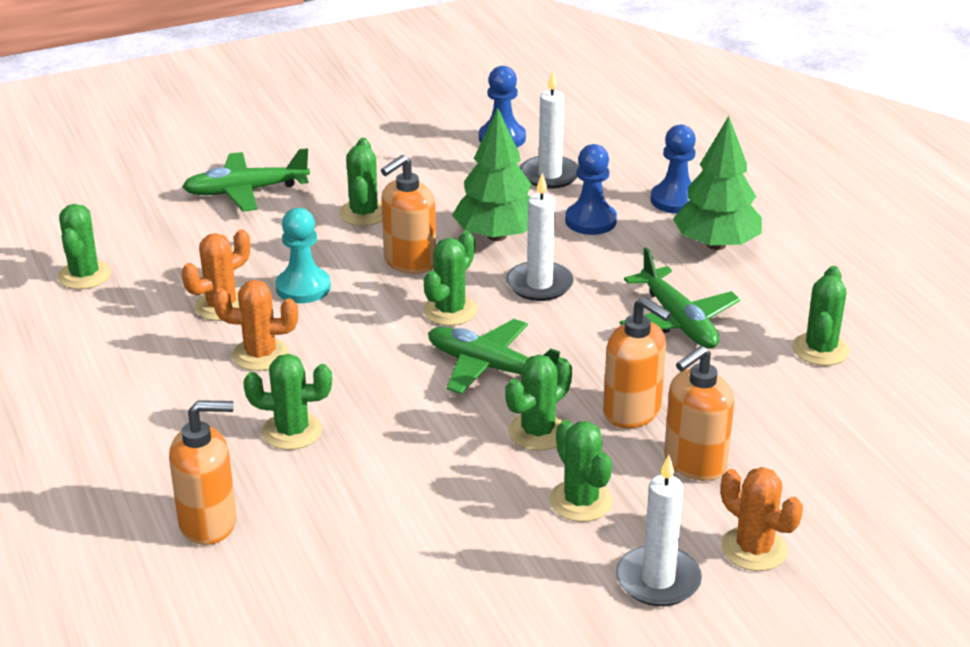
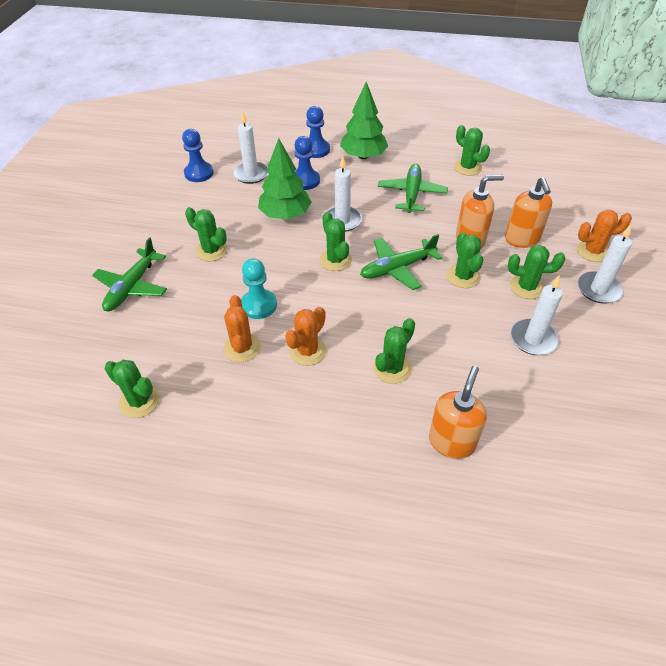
camera: 55 degrees left, 15 degrees up
(409, 262) = (276, 254): orange soap dispenser -> none
(469, 540) = (533, 339): none -> white candle
(677, 320) = (411, 194): green plane -> green plane turned 90 degrees counterclockwise

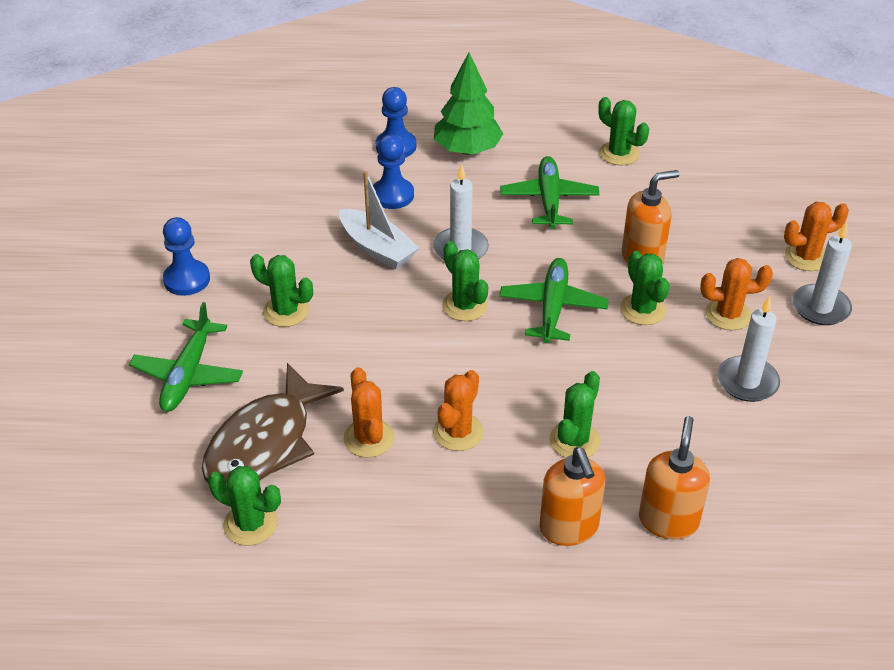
camera: 10 degrees left, 5 degrees down
(168, 342) = (265, 443): none -> brown fish
(199, 173) = (232, 198): blue pawn -> blue pawn (187, 279)
(251, 174) = (310, 193): white candle -> none
(259, 305) = (375, 379): turquoise pawn -> none
(285, 215) = (377, 248): green tree -> white boat
(397, 268) = (552, 308): green plane -> green plane turned 135 degrees clockwise
(522, 239) = (711, 250): orange soap dispenser -> orange soap dispenser (569, 528)
(526, 287) = (728, 314): green cactus -> orange cactus

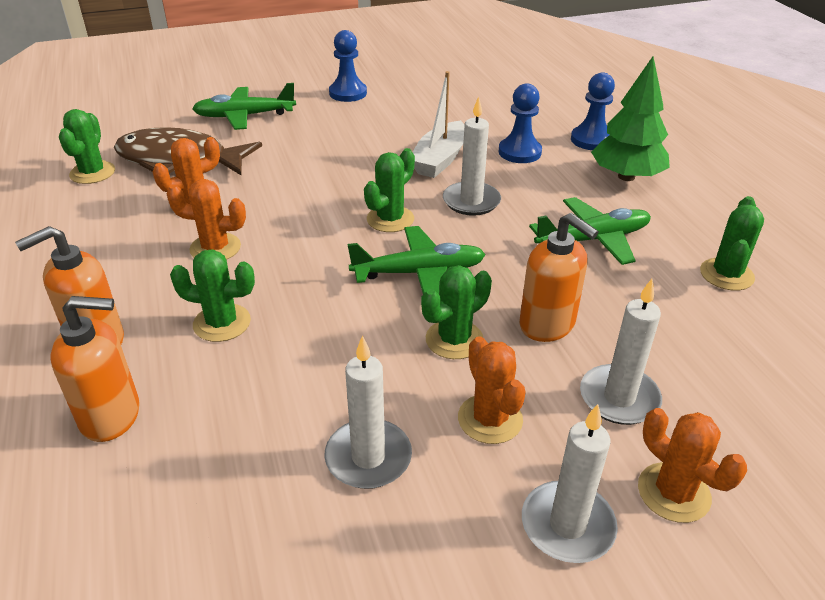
camera: 70 degrees right, 5 degrees down
(286, 311) = (334, 137): green cactus -> none
(725, 250) = (619, 398): none -> white candle

